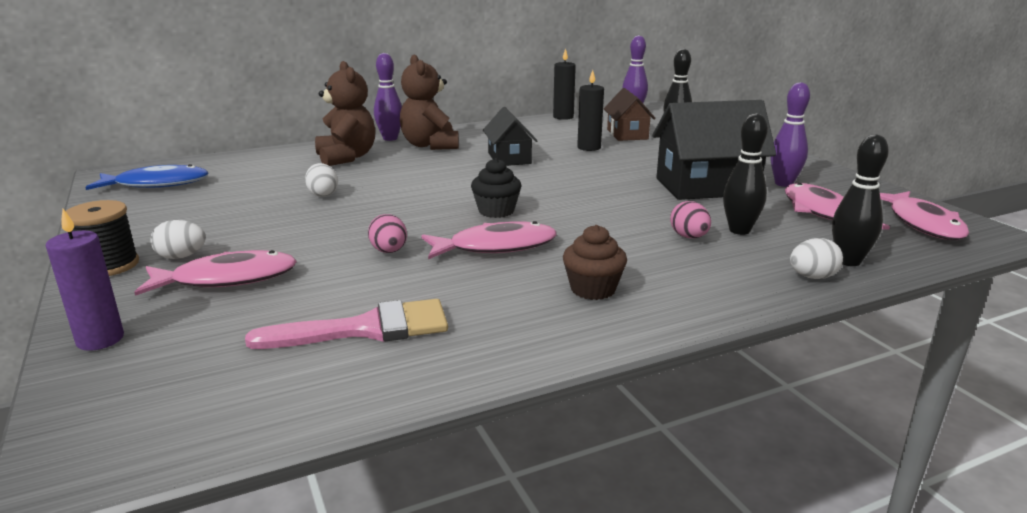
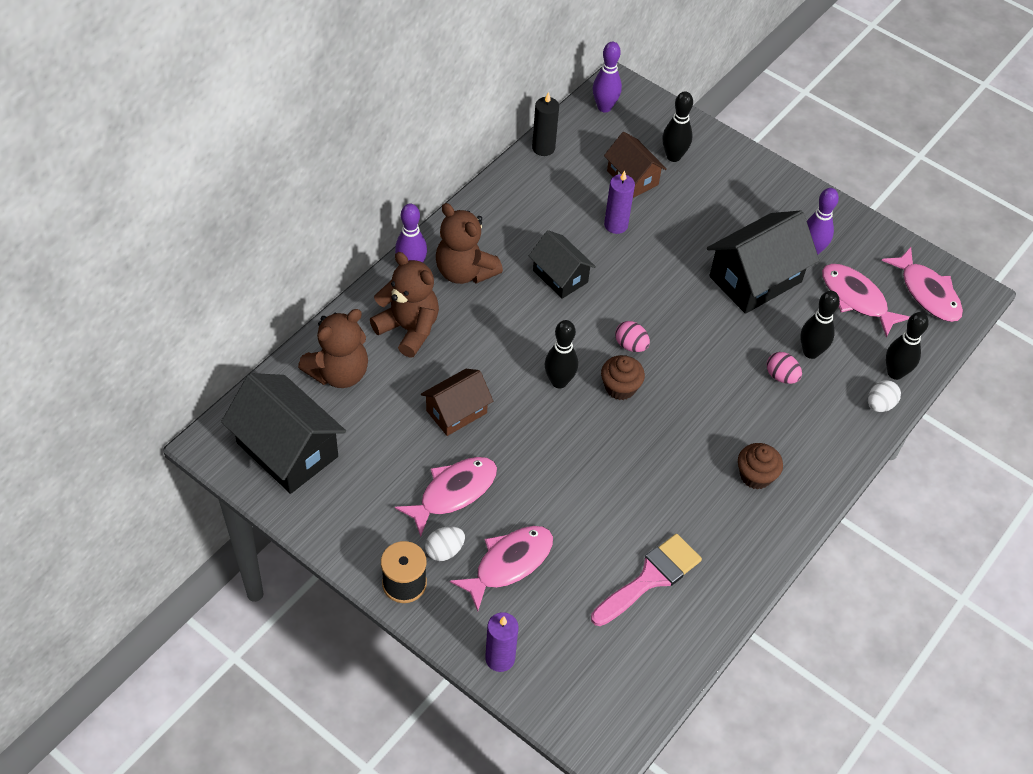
camera: 30 degrees left, 30 degrees up
(157, 184) = (287, 449): blue fish -> black house
(260, 164) = (339, 373): none -> brown teddy bear
(323, 194) = (456, 411): white egg -> brown house
(389, 251) = (588, 482): pink egg -> pink egg (630, 345)
(439, 198) = (559, 381): none -> black bowling pin
(496, 211) = (620, 387): black cupcake -> brown cupcake
(496, 247) = (658, 445): pink fish -> pink fish (453, 492)
(589, 147) = (616, 225): black candle -> purple candle

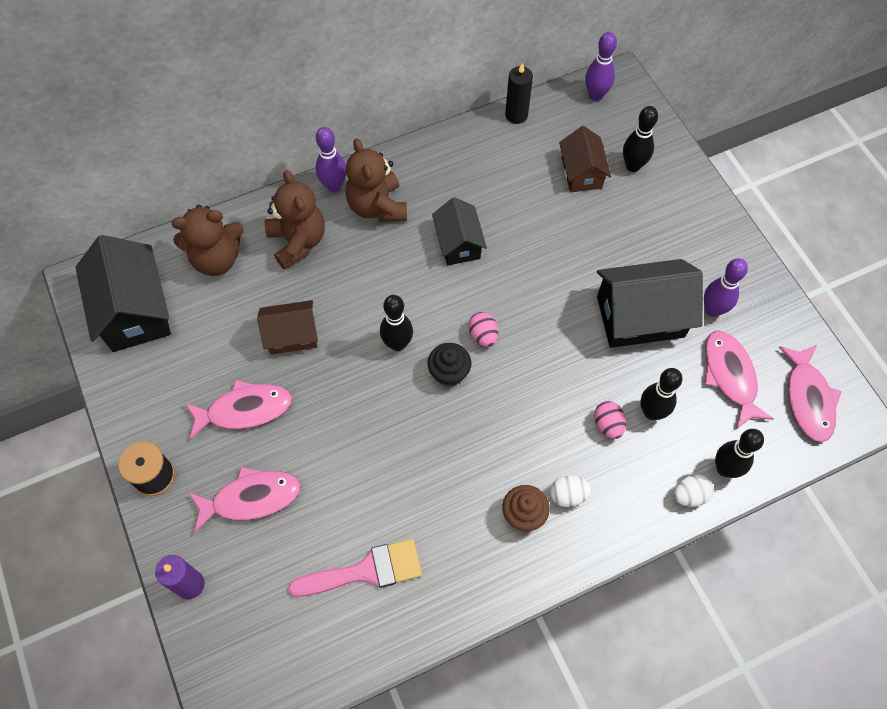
camera: 30 degrees right, 10 degrees up
(444, 550) = (205, 461): white egg -> white egg (568, 495)
(616, 225) = (539, 213): purple candle -> none
(620, 387) = (449, 372): brown cupcake -> black cupcake

